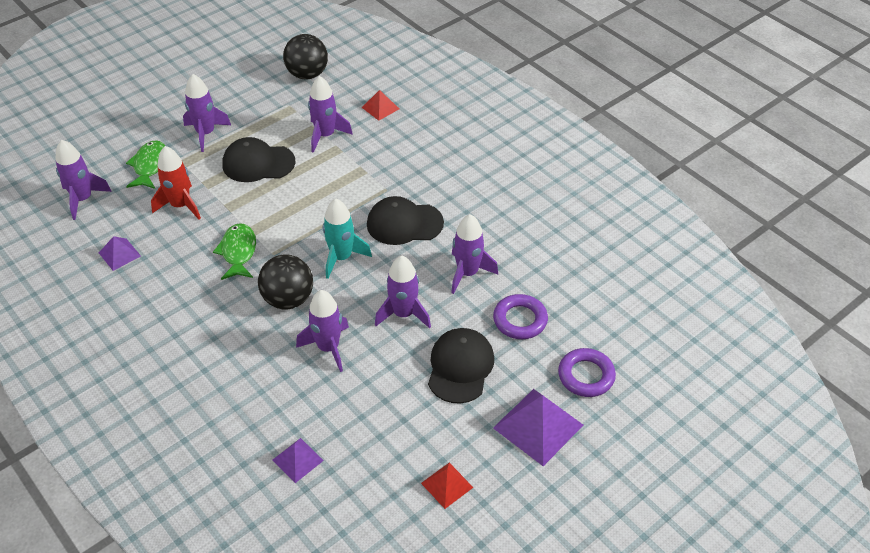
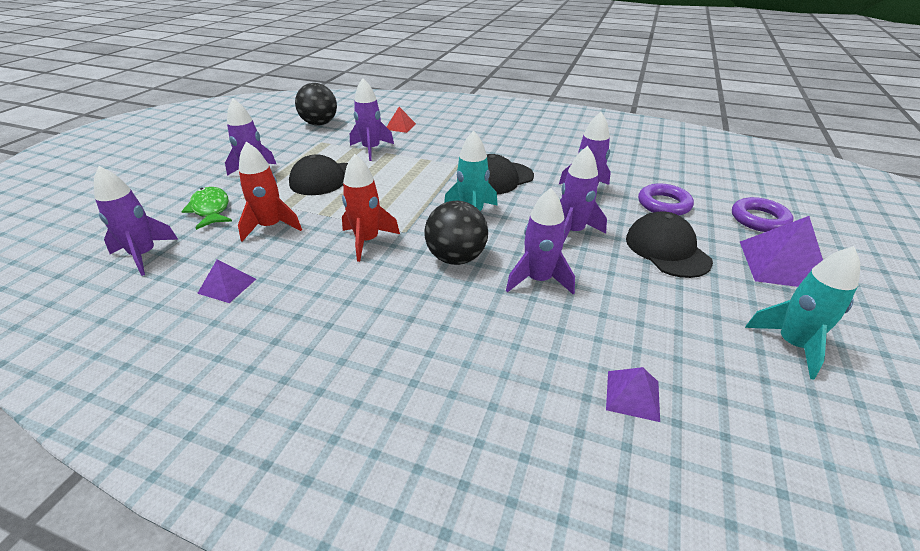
camera: 30 degrees left, 10 degrees down
(238, 252) = (367, 241): green fish -> red rocket
(447, 485) = (792, 344): red pyramid -> turquoise rocket

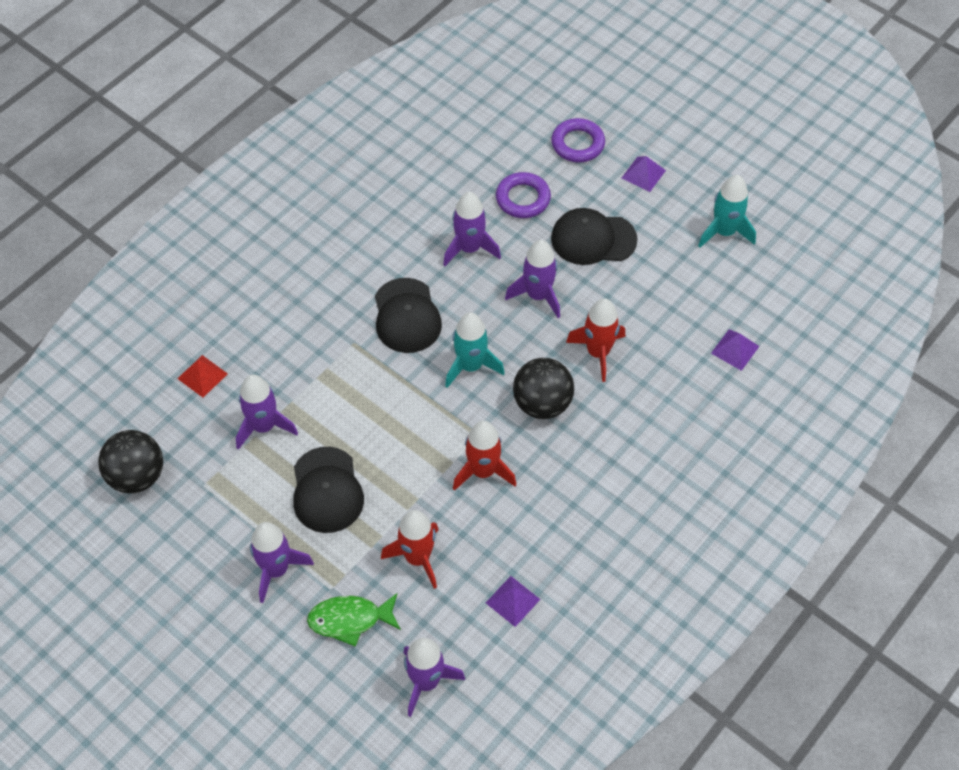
camera: 70 degrees left, 20 degrees up
(538, 280) = (598, 352): purple rocket -> red rocket
(783, 264) = (643, 174): purple pyramid -> purple pyramid, size x0.55

